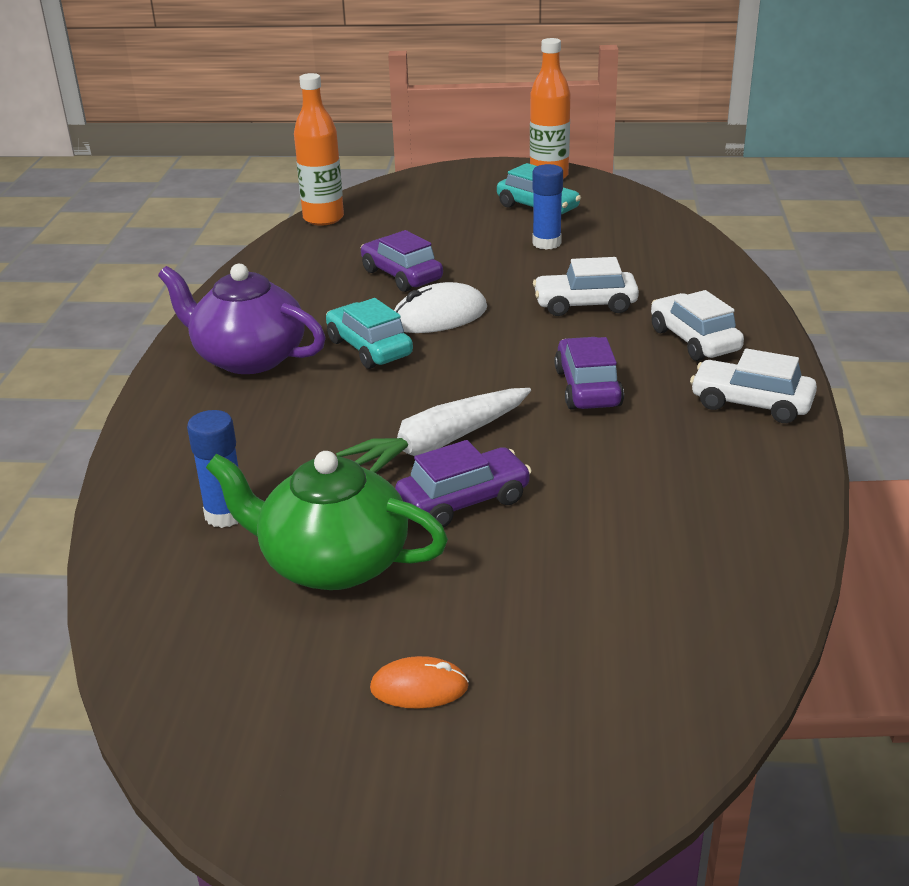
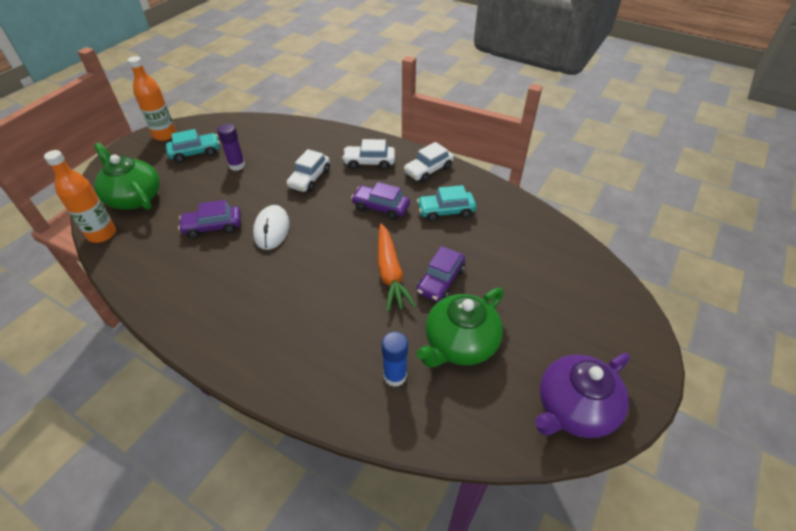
camera: 65 degrees left, 15 degrees up
(248, 357) = (241, 321): purple teapot -> purple teapot (574, 408)
(369, 348) = (279, 266): turquoise car -> turquoise car (446, 211)
(405, 209) = (134, 197): none -> green teapot
(419, 687) = (558, 341): orange mouse -> none
(438, 445) = (390, 273): white carrot -> orange carrot
(463, 501) = (440, 281): purple car -> purple car turned 150 degrees counterclockwise
(546, 243) = (237, 165): blue glue stick -> purple glue stick

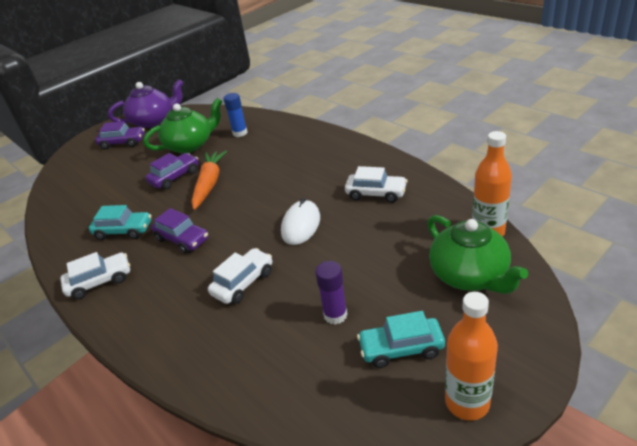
camera: 160 degrees left, 10 degrees down
(213, 227) = (363, 231): purple car -> purple car (123, 143)
(369, 162) = (159, 301): white car -> white car (376, 194)

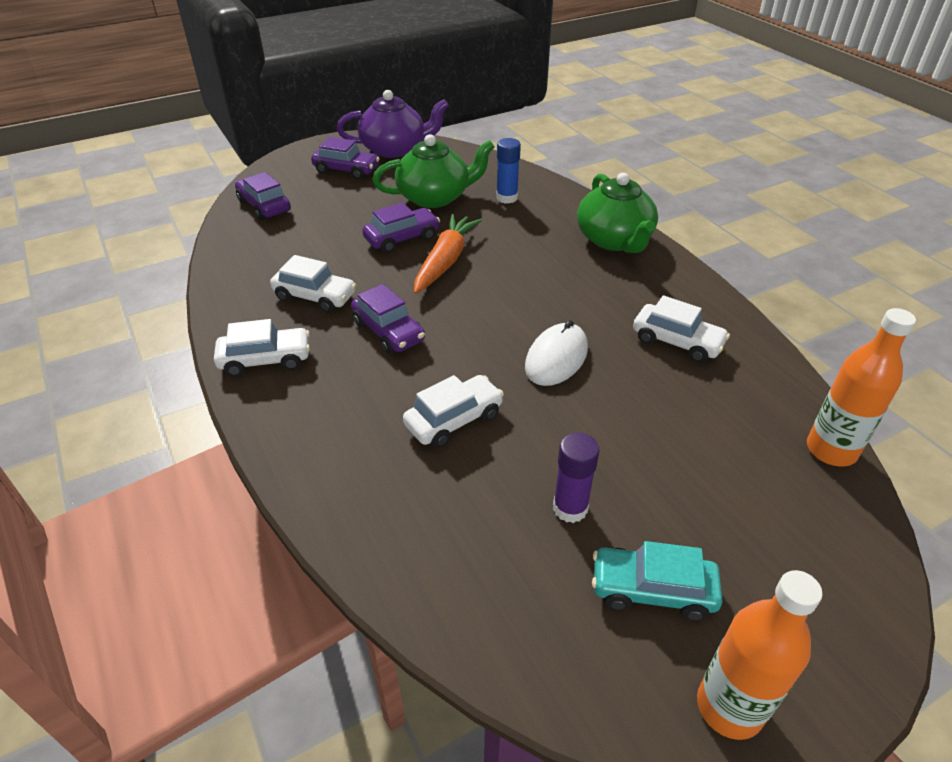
camera: 10 degrees right, 5 degrees up
(69, 181) = (264, 206): none -> purple car
(124, 231) = (315, 297): turquoise car -> white car
(470, 275) = (785, 510): green teapot -> green teapot (614, 240)

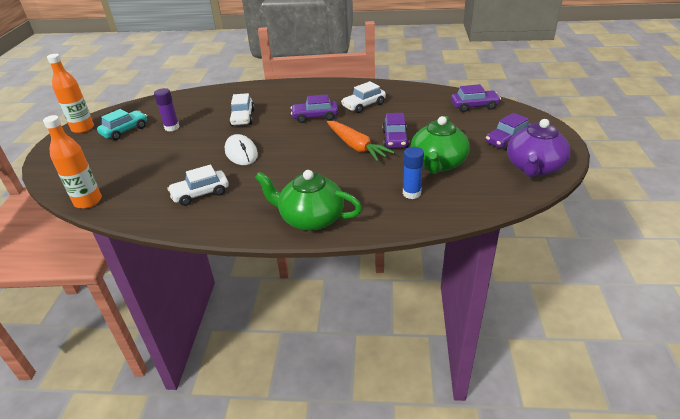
camera: 125 degrees right, 5 degrees down
(265, 360) = (330, 89): white car -> none

